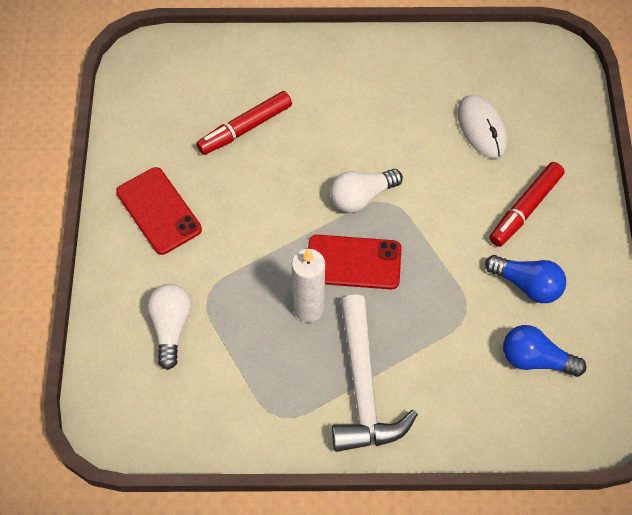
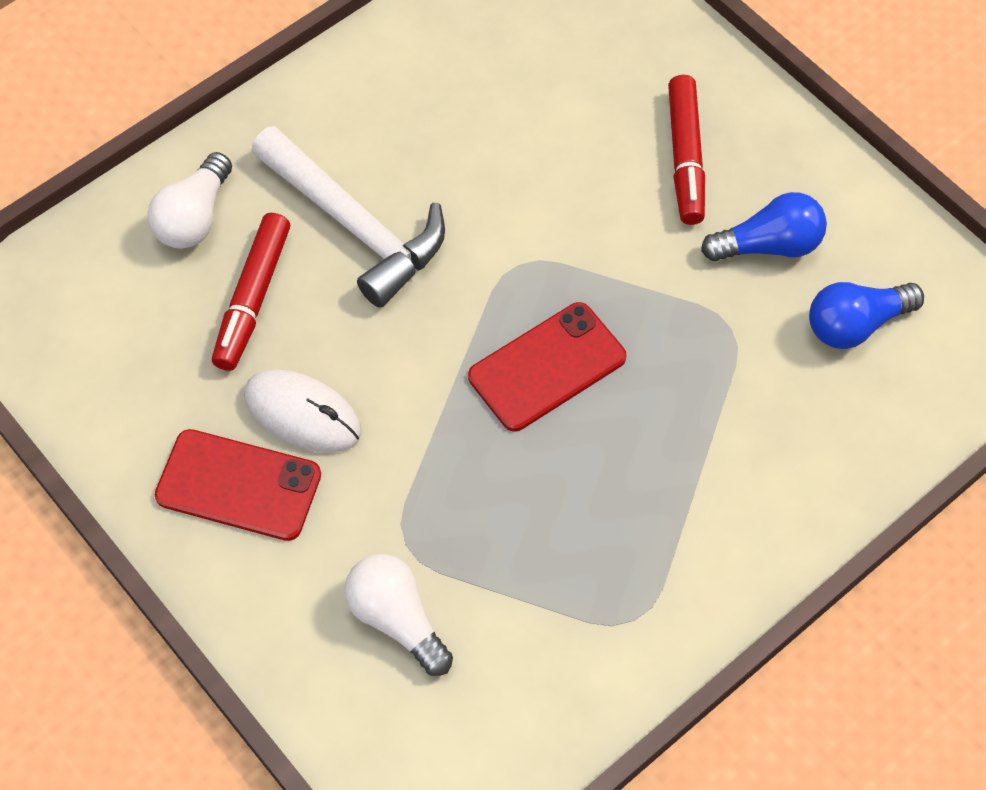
camera: 40 degrees left, 0 degrees up
(309, 309) = (546, 463): white candle -> none
(361, 197) = (482, 280): white light bulb -> white light bulb (194, 217)
(363, 388) = (698, 508): white hammer -> white hammer (355, 226)
(481, 128) = (548, 96): white mouse -> white mouse (302, 414)

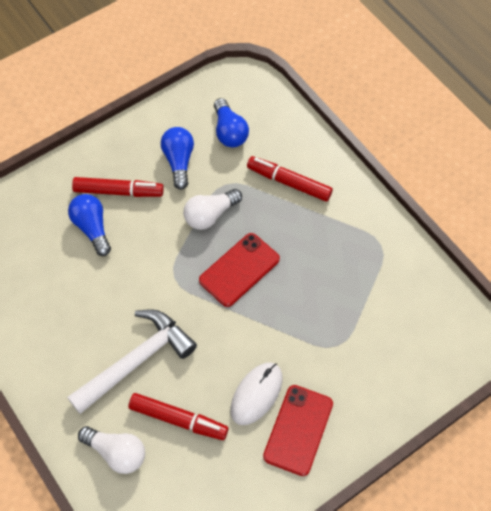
camera: 85 degrees left, 0 degrees up
(396, 619) = (378, 352): white light bulb -> white light bulb (210, 215)
(547, 367) = (239, 270): red phone -> red phone turned 75 degrees clockwise
(603, 128) = (92, 228): none -> blue light bulb
(754, 440) = (289, 182): none -> red marker

